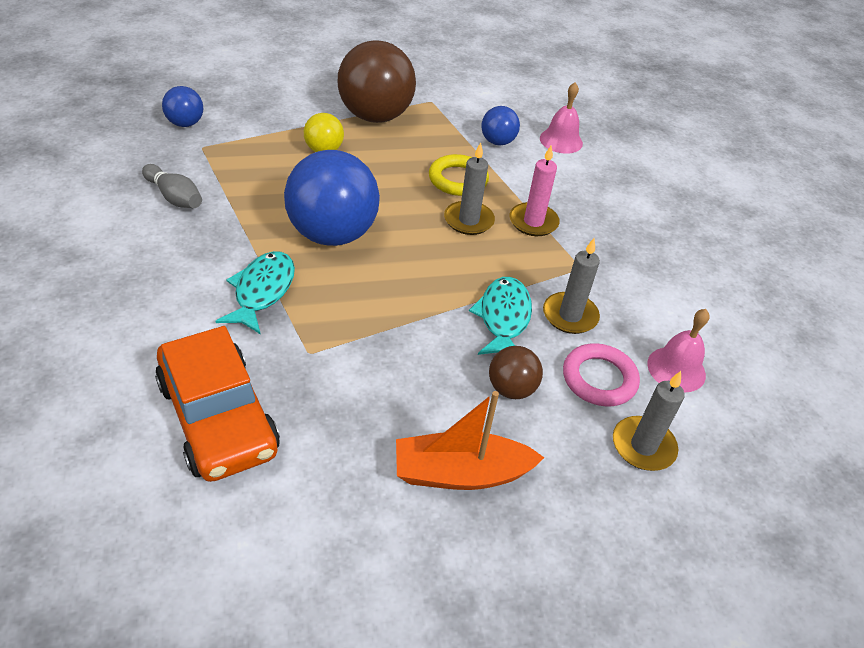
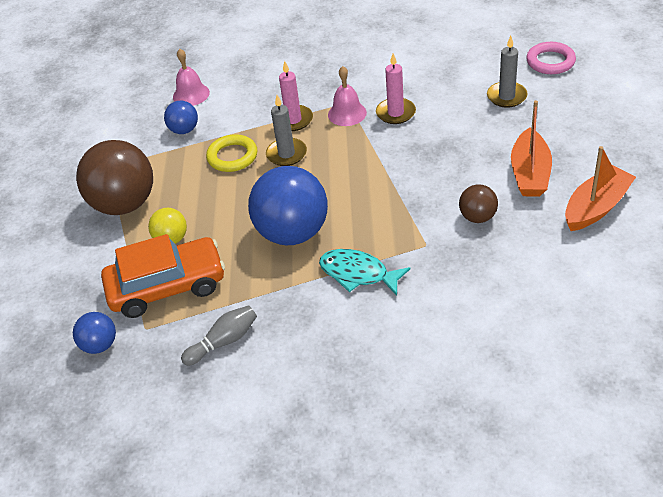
camera: 70 degrees left, 0 degrees up
(218, 417) = (487, 291): orange car -> orange car (167, 286)
(388, 564) = (596, 207): none -> orange boat
(503, 318) = (396, 144): turquoise fish -> none
(511, 389) = (461, 146): brown ball -> brown ball (477, 217)
(570, 315) = (395, 113): grey candle -> pink candle
(599, 379) = (453, 107): pink ring -> pink ring (550, 61)
(676, 369) = (445, 74): pink bell -> pink bell (347, 113)

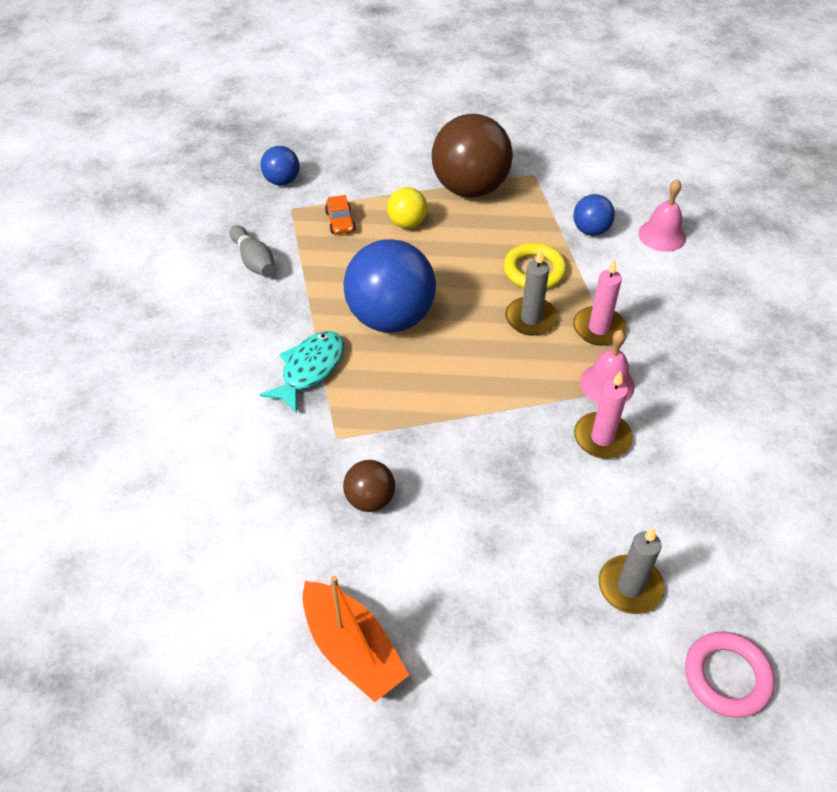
camera: 90 degrees right, 5 degrees up
(167, 286) = (340, 221): orange car -> orange car, size x0.41
(530, 173) = (442, 579): orange boat -> none

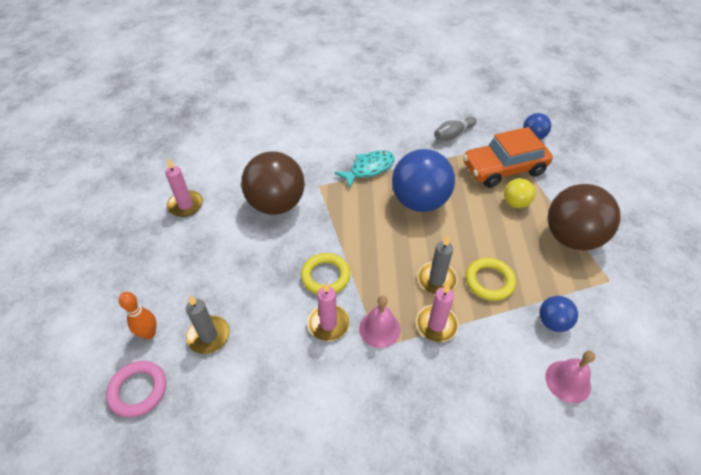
camera: 85 degrees right, 0 degrees up
(310, 369) = (369, 169): turquoise fish -> turquoise fish turned 60 degrees counterclockwise
(340, 221) = (504, 168): orange car -> orange car, size x2.46
(352, 649) = (185, 205): orange boat -> pink candle
(370, 499) = (276, 204): brown ball -> brown ball, size x2.04
(523, 437) = (325, 276): none -> yellow ring
(631, 675) = (149, 333): none -> orange bowling pin

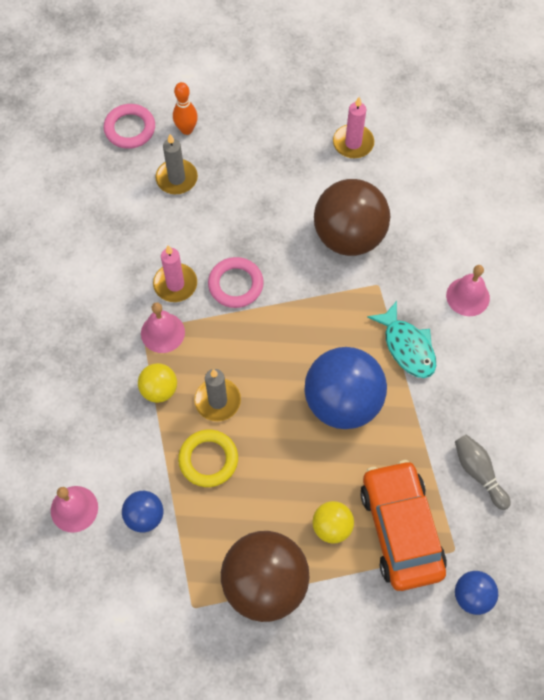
camera: 95 degrees right, 15 degrees up
(325, 140) = (468, 296): none -> pink bell
(325, 276) = (235, 284): yellow ring -> pink ring
(436, 325) = (159, 390): pink candle -> yellow ball

